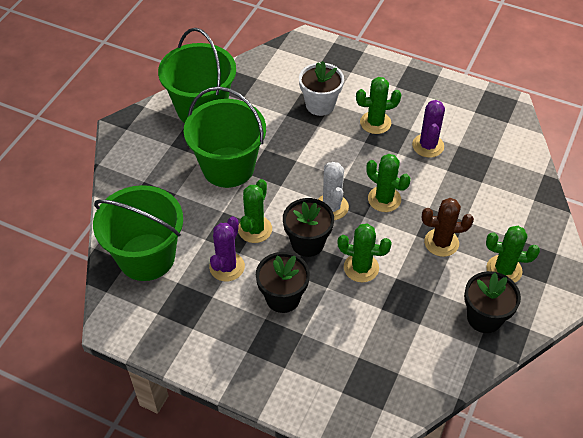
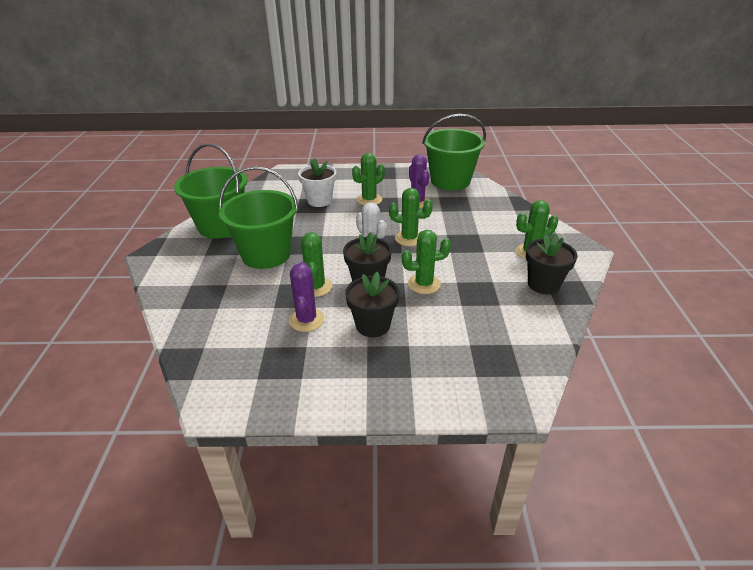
camera: 25 degrees left, 15 degrees down
(146, 257) = (222, 337): green bucket -> green bucket (450, 181)
(441, 242) = (472, 250): brown cactus -> none

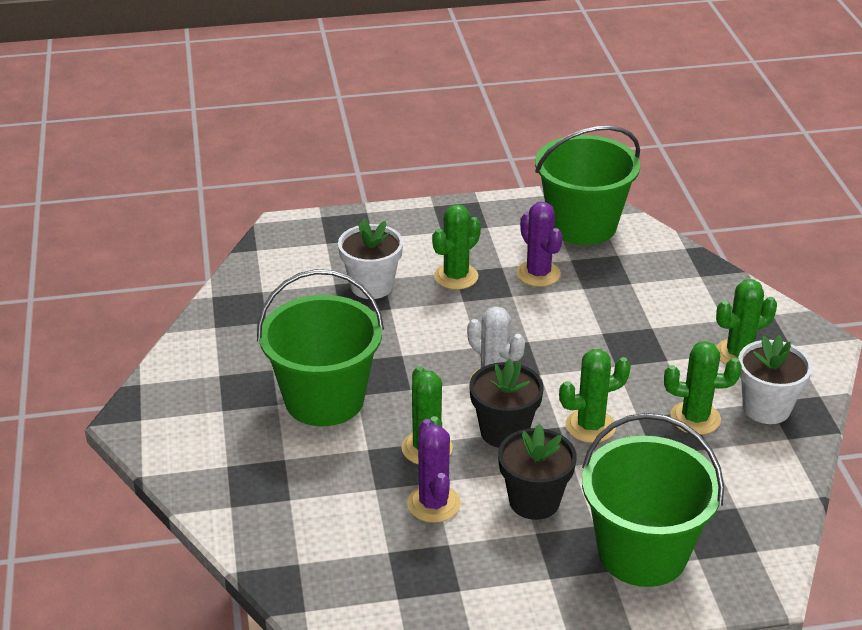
camera: 10 degrees left, 0 degrees up
(221, 226) = (223, 353): green bucket -> green bucket (642, 553)
(409, 238) = (545, 347): green cactus -> green cactus (695, 418)
(543, 284) = (766, 408): black flower pot -> white flower pot

